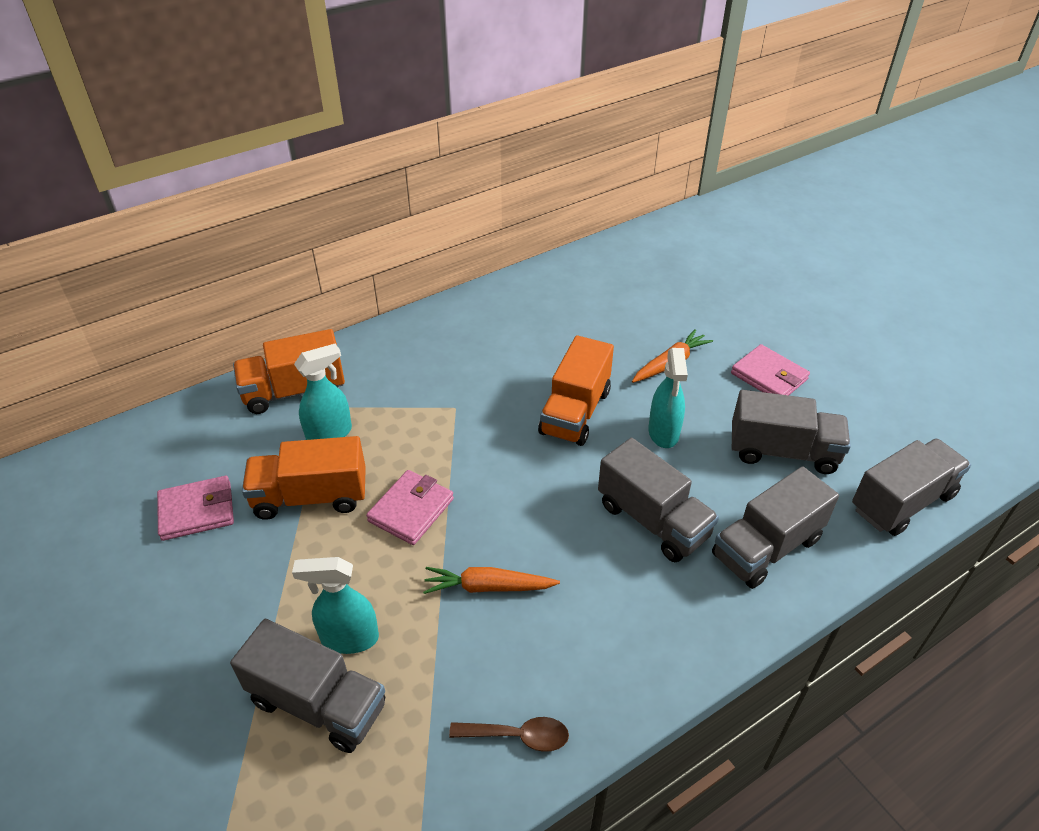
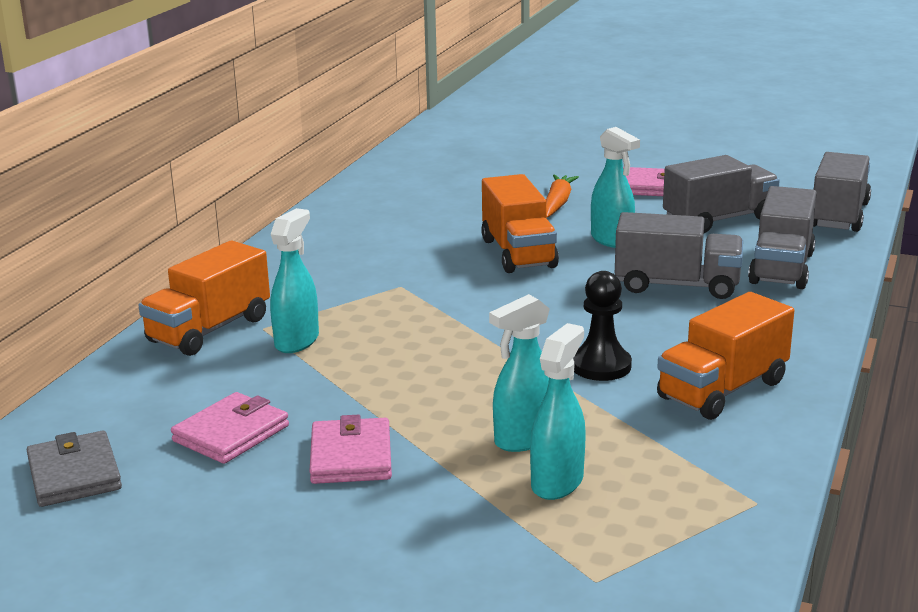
camera: 35 degrees left, 20 degrees down
(86, 497) = (74, 474): none -> grey wallet
(310, 497) = (344, 382): orange truck -> orange truck (722, 390)
(318, 703) = (557, 482): grey truck -> turquoise spray bottle
(411, 510) = (459, 353): pink wallet -> pink wallet (351, 457)
(488, 587) = (601, 366): orange carrot -> black pawn
(518, 736) = (751, 425): brown spoon -> none

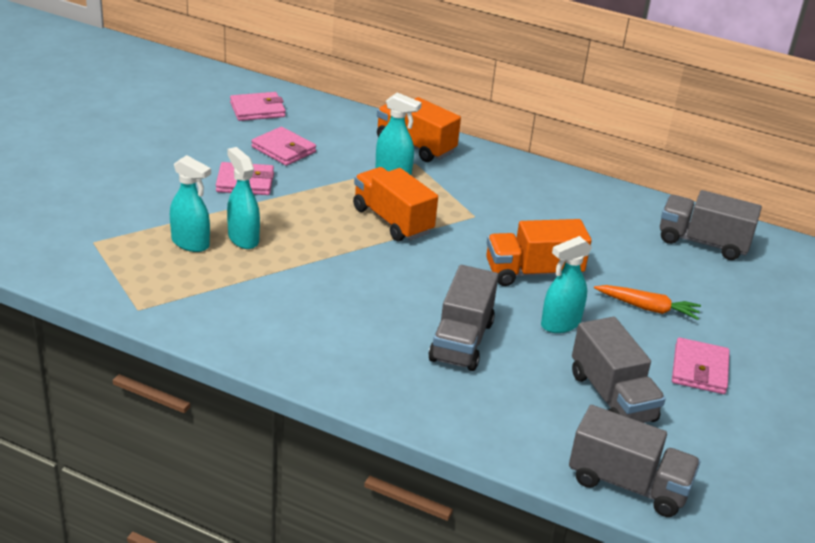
camera: 90 degrees right, 10 degrees up
(74, 474) = (257, 110): grey wallet -> pink wallet
(601, 366) = (330, 281): black pawn -> none
(722, 390) = (280, 326): orange truck -> orange truck (392, 221)
(781, 268) = (492, 408): grey truck -> grey truck (702, 242)

